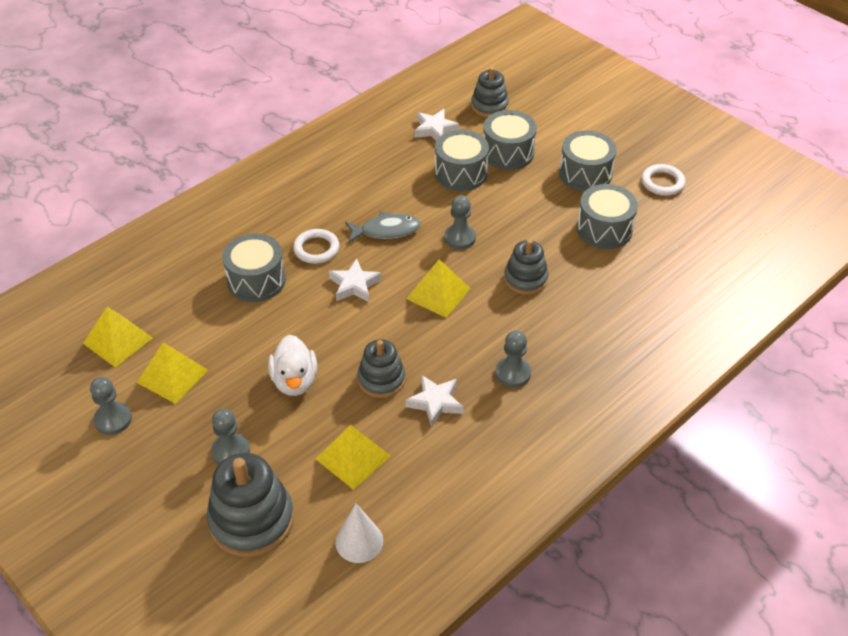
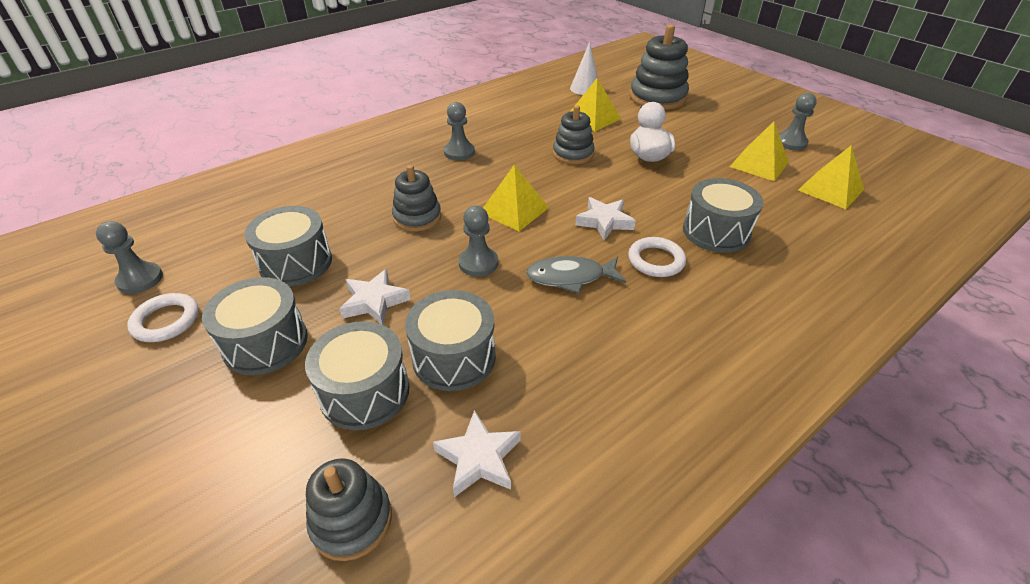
camera: 175 degrees left, 5 degrees down
(230, 451) = (686, 124): grey pawn -> grey pawn (140, 279)
(435, 402) = (528, 140): white star -> white star (374, 301)

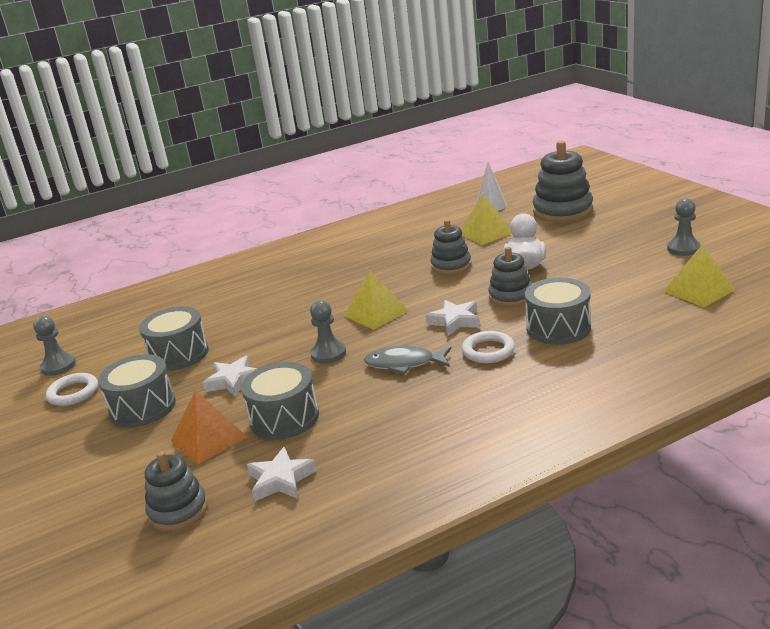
camera: 15 degrees right, 15 degrees down
(365, 392) = (208, 439): grey drum -> orange pyramid
(417, 217) = (288, 320): grey stacking toy -> grey stacking toy (511, 296)
(459, 152) = (344, 267): grey pawn -> none
(759, 164) = (636, 269): yellow pyramid -> none

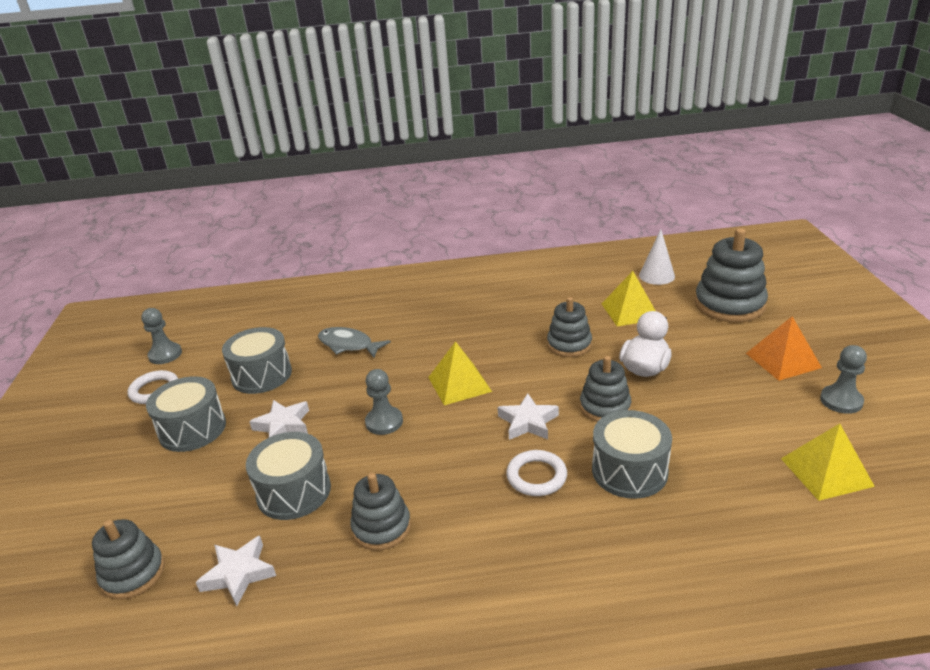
camera: 20 degrees right, 5 degrees up
(208, 439) = (216, 491): orange pyramid -> orange pyramid (783, 360)
(384, 416) = (381, 527): none -> grey stacking toy
(404, 364) = (444, 462): grey fish -> grey fish (348, 345)

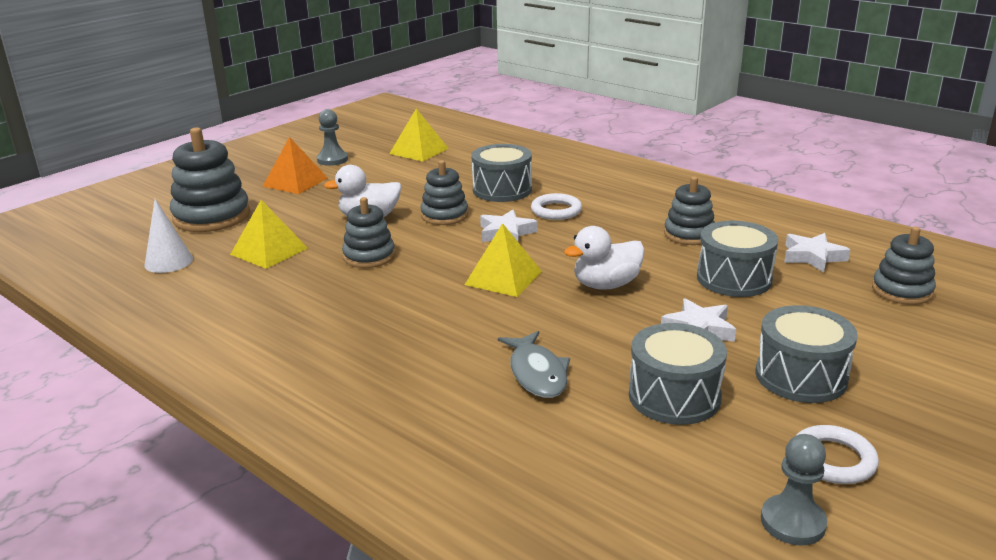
camera: 135 degrees left, 5 degrees down
(384, 422) = (606, 285): grey pawn -> white duck

